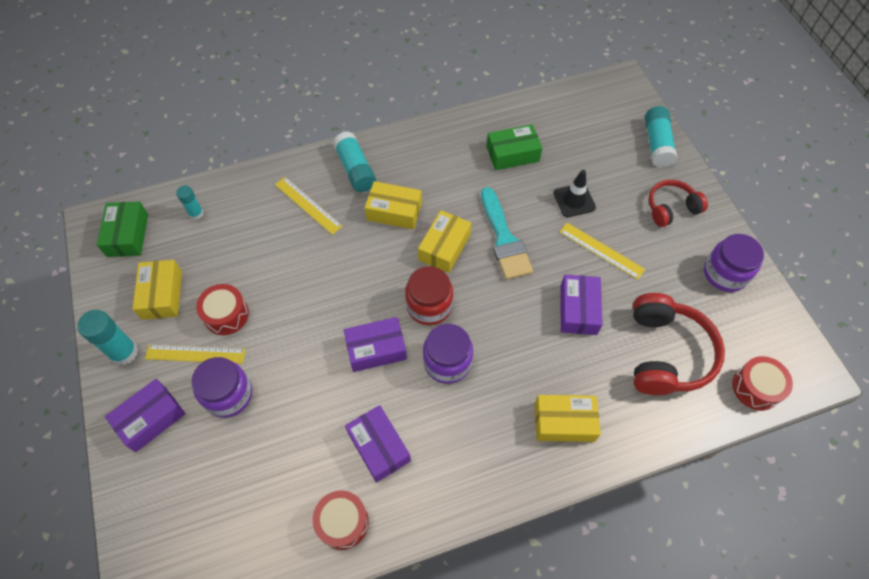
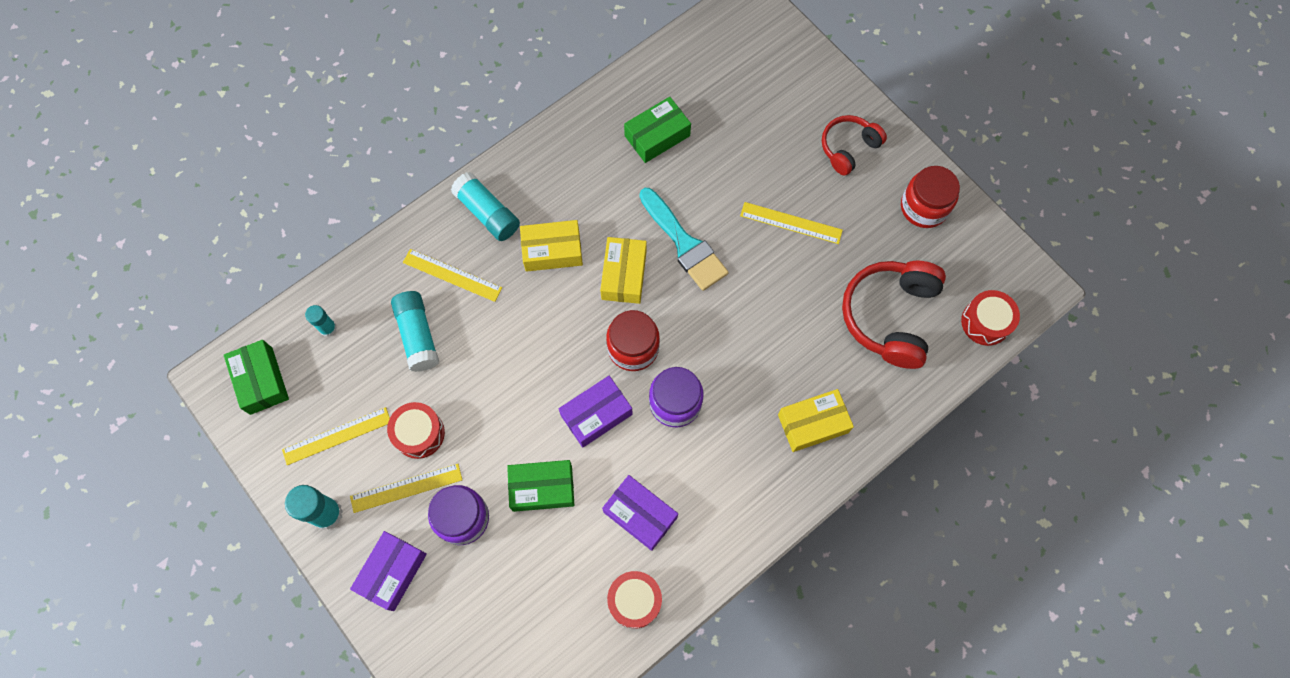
camera: 20 degrees left, 10 degrees up
(162, 295) = (337, 436): yellow box -> yellow ruler
(305, 393) = (542, 488): none -> green box
(574, 200) = (743, 172): black traffic cone -> none
(578, 310) = (788, 299): purple box -> none
(657, 144) = (810, 72): turquoise glue stick -> turquoise glue stick (418, 335)
(666, 353) = (890, 316): red headphones -> red headphones turned 150 degrees counterclockwise
(725, 273) = (924, 207): purple jar -> red jar

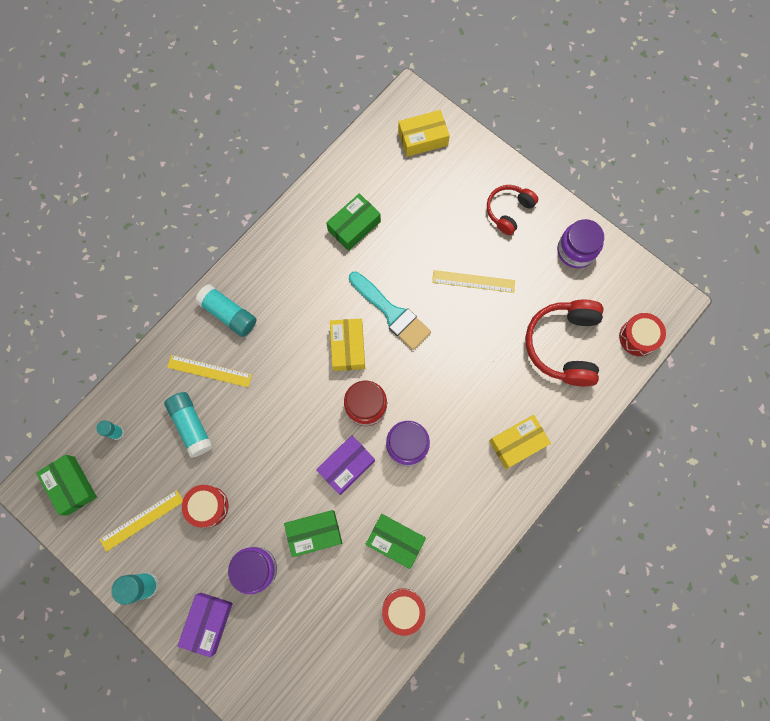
camera: 10 degrees left, 5 degrees up
(406, 488) = (206, 553): yellow ruler -> none
(552, 251) = (287, 337): yellow box -> yellow box (423, 138)
(640, 514) = (395, 540): purple box -> green box
(924, 207) = (576, 251): red jar -> purple jar

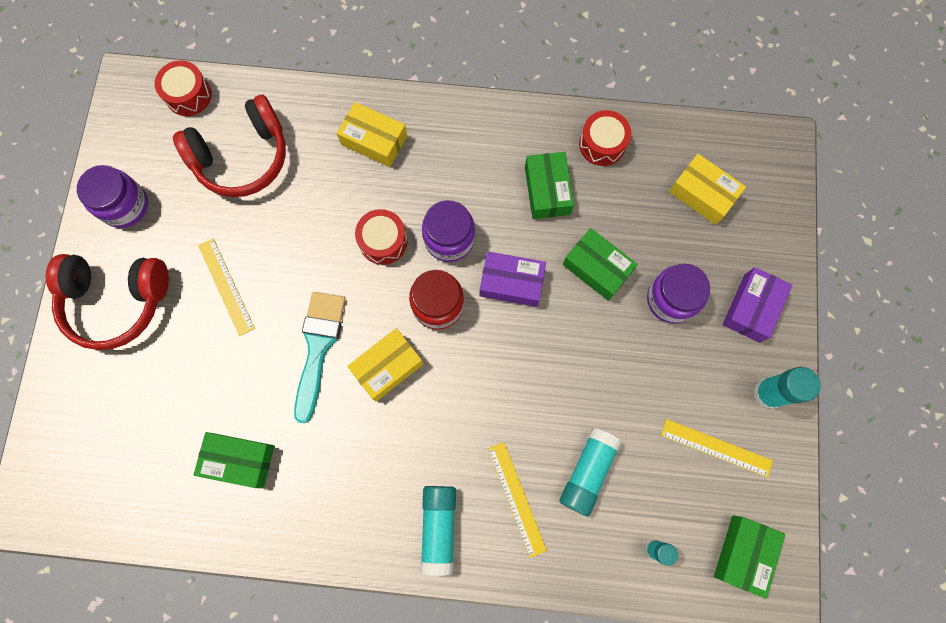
camera: 125 degrees left, 0 degrees up
(208, 506) = (652, 390): red drum -> red drum (383, 241)
(208, 622) = (751, 308): purple box -> purple box turned 45 degrees counterclockwise
(423, 138) = (74, 458): yellow box -> yellow box (702, 194)
(508, 211) = (116, 301): red headphones -> red headphones, size x1.66

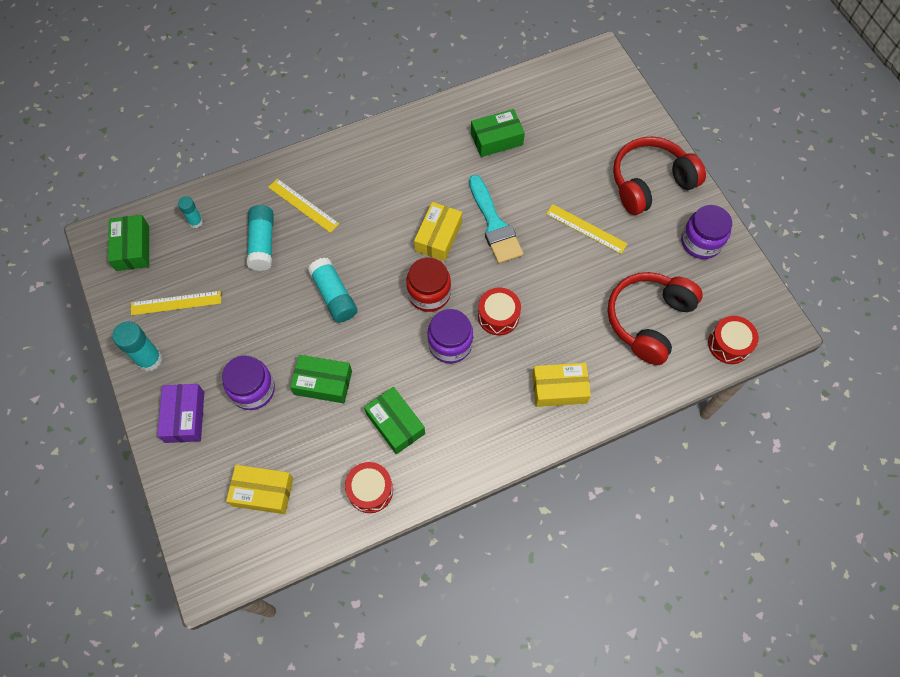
camera: 150 degrees right, 10 degrees down
(439, 527) = (345, 166): turquoise glue stick -> turquoise glue stick (334, 296)
(511, 283) = (383, 337): purple box -> none

